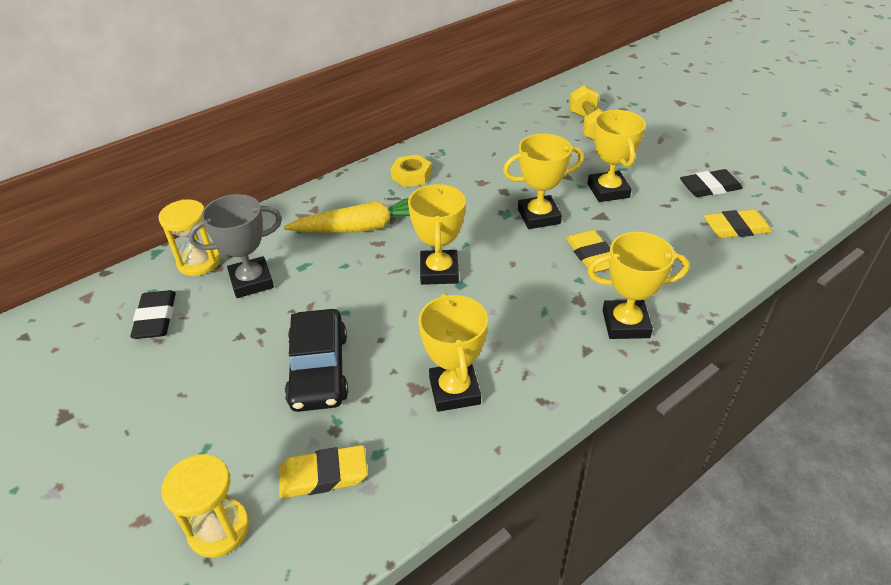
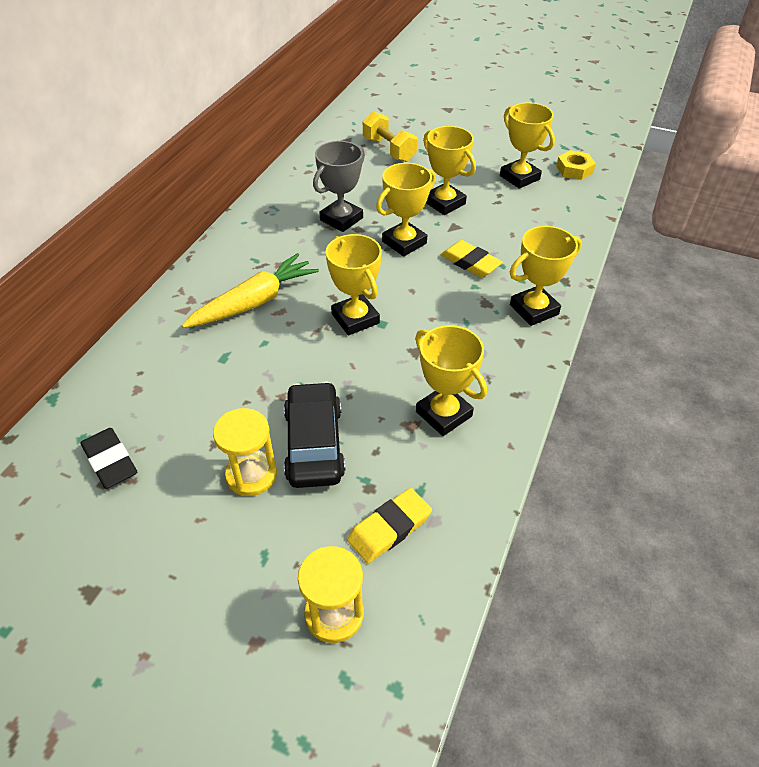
camera: 30 degrees left, 5 degrees up
(199, 262) = (110, 391): yellow hourglass -> yellow hourglass (251, 475)
(251, 281) = (183, 389): grey trophy -> grey trophy (341, 219)
(318, 369) = (314, 443): black car -> black car turned 150 degrees counterclockwise
(411, 175) = (262, 239): yellow nut -> yellow nut (574, 169)
(709, 187) = (519, 177): black eraser -> yellow trophy
(736, 228) = (560, 205): yellow eraser -> none

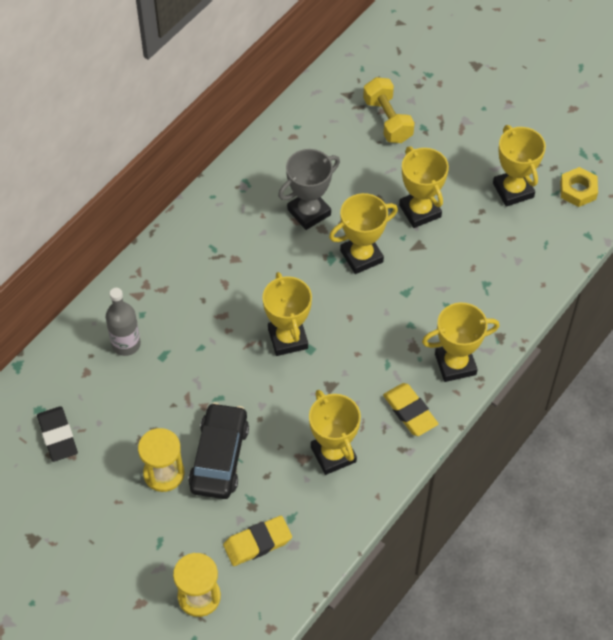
camera: 15 degrees right, 10 degrees up
(179, 354) = (126, 344): none -> grey bottle
(254, 302) = (202, 299): yellow carrot -> none
(470, 262) = (417, 295): yellow eraser -> yellow eraser (410, 412)

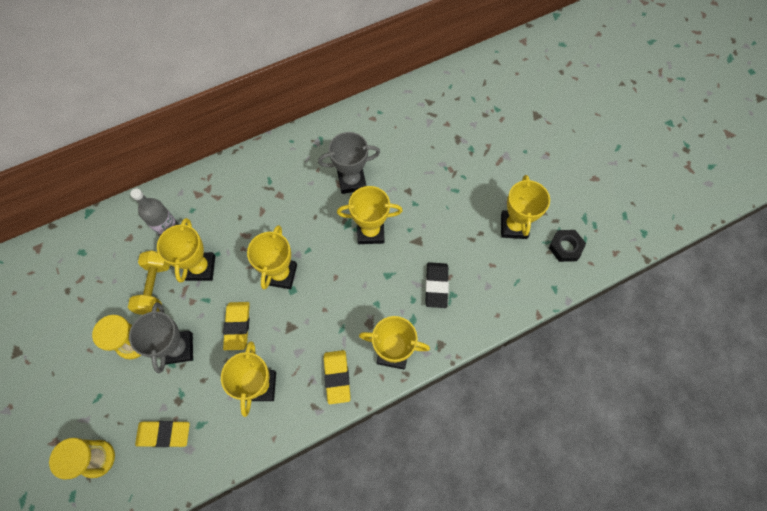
camera: 25 degrees right, 10 degrees up
(57, 436) = (81, 278): black eraser -> black eraser (436, 286)
(219, 457) = (178, 348): black car -> grey trophy
(272, 409) = (237, 326): none -> yellow eraser
(387, 120) = (447, 132): yellow dumbbell -> yellow dumbbell (155, 287)
(420, 211) = (433, 214): yellow trophy -> yellow trophy (200, 268)
(578, 190) = (565, 247): yellow nut -> black nut

